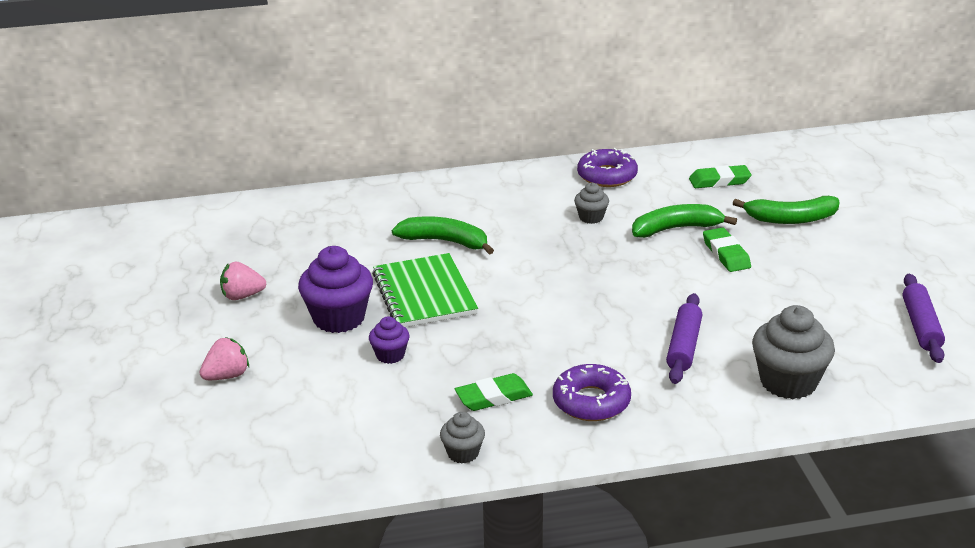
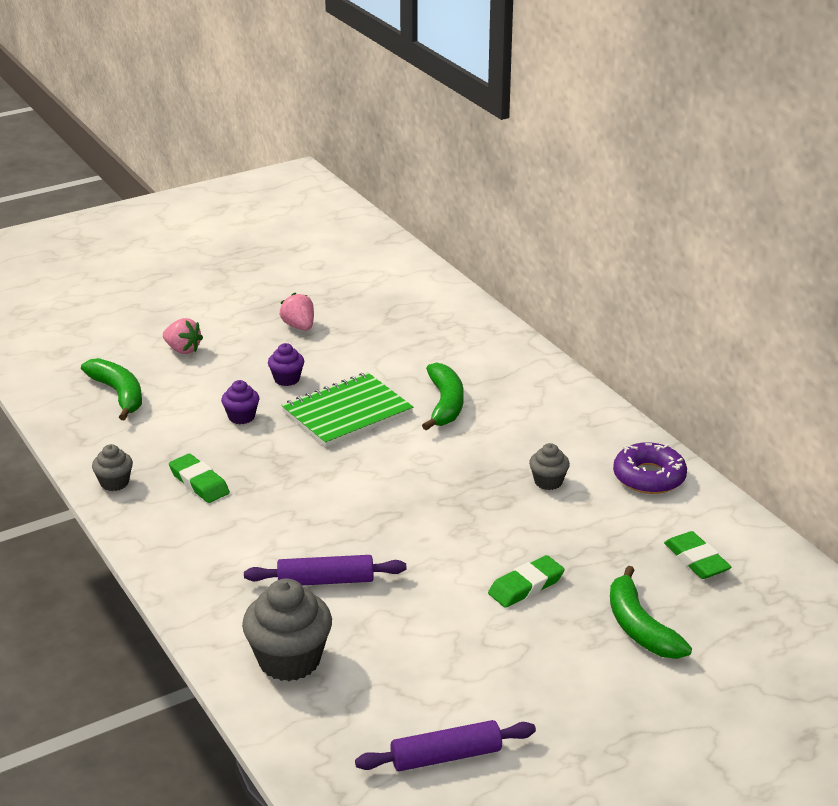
camera: 70 degrees right, 0 degrees up
(339, 318) = (287, 379): purple cupcake -> purple cupcake, size x0.53
(591, 401) = (211, 538): purple donut -> none
(676, 229) = (560, 543): green banana -> green banana (119, 394)

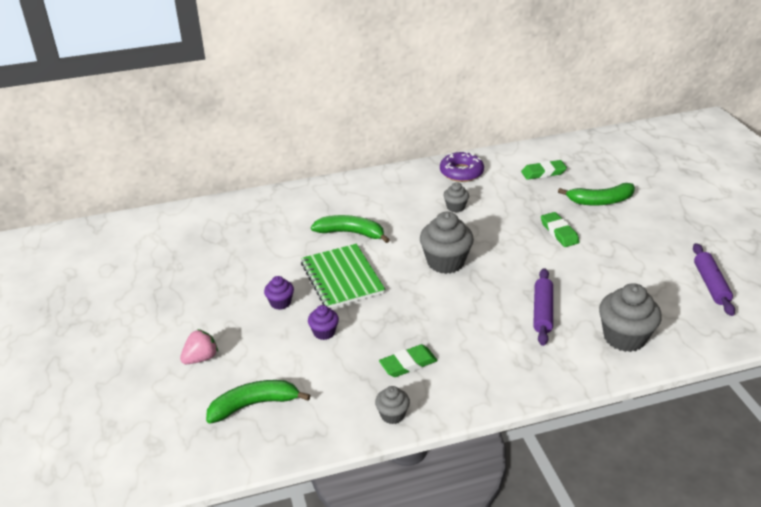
camera: 75 degrees left, 5 degrees up
(299, 326) = (204, 288): pink strawberry -> none
(409, 487) = (445, 262): none -> grey cupcake

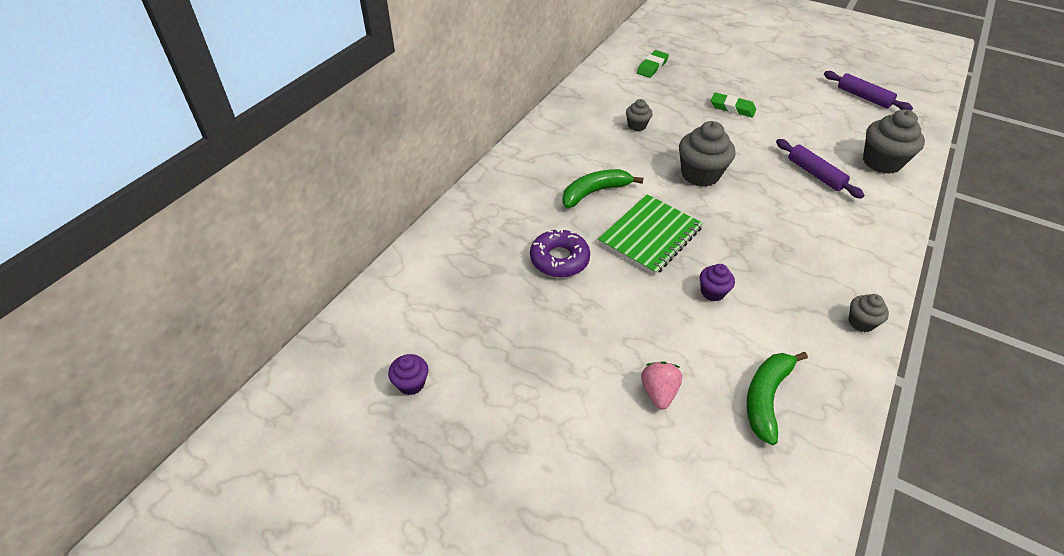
camera: 45 degrees left, 10 degrees up
(280, 303) = (639, 291): purple cupcake -> purple cupcake (411, 383)
(342, 278) = (650, 236): green notebook -> green notebook turned 75 degrees counterclockwise
(408, 364) = (806, 274): green eraser -> none
(461, 172) = (596, 94): purple donut -> purple donut (559, 259)
(600, 201) = (719, 71): green banana -> none

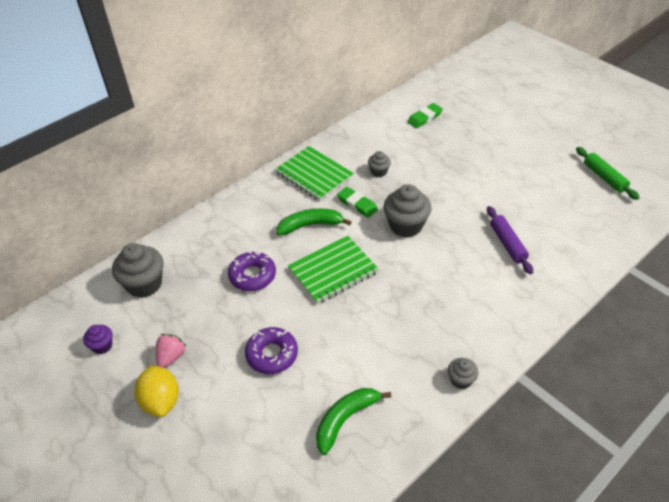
camera: 20 degrees right, 0 degrees up
(529, 433) = (161, 401): none -> yellow lemon
(567, 139) = (314, 175): none -> green notebook
(635, 343) = (272, 354): none -> purple donut
(658, 392) = (267, 395): pink strawberry -> pink strawberry (171, 357)
(712, 292) = (355, 328): purple cupcake -> none
(732, 108) = (472, 169): green eraser -> green eraser (357, 204)
(863, 97) = (604, 177): purple rolling pin -> green rolling pin
(881, 162) = (577, 244): grey cupcake -> grey cupcake (144, 284)

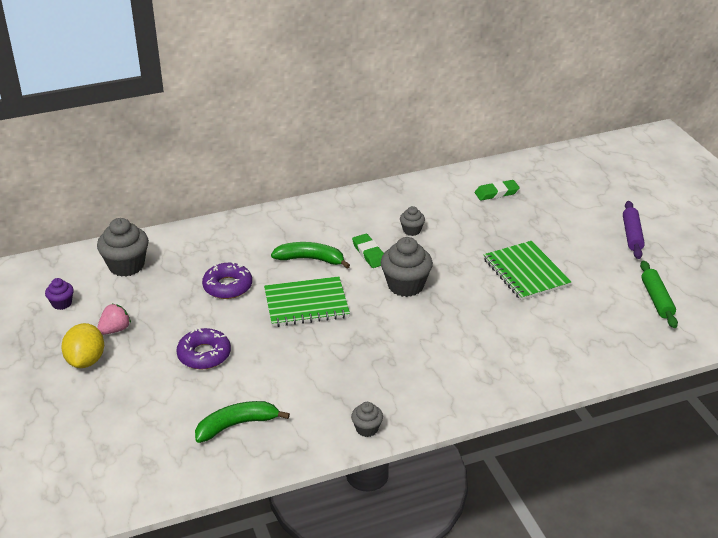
camera: 20 degrees right, 10 degrees down
(314, 175) = (343, 216): green notebook -> green notebook (525, 272)
(507, 244) = (500, 330): purple rolling pin -> purple rolling pin (632, 235)

